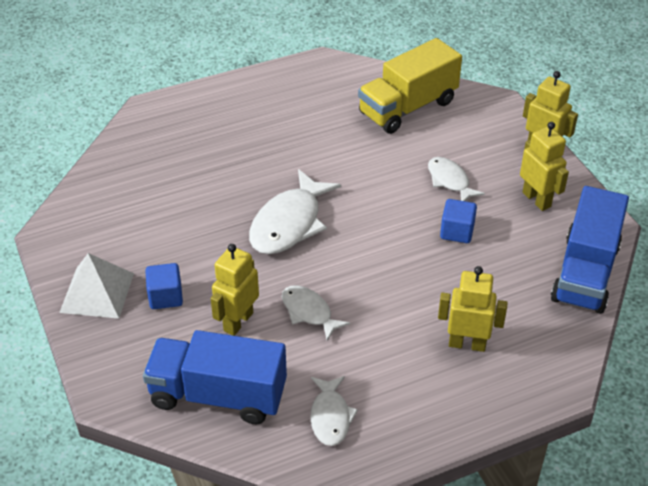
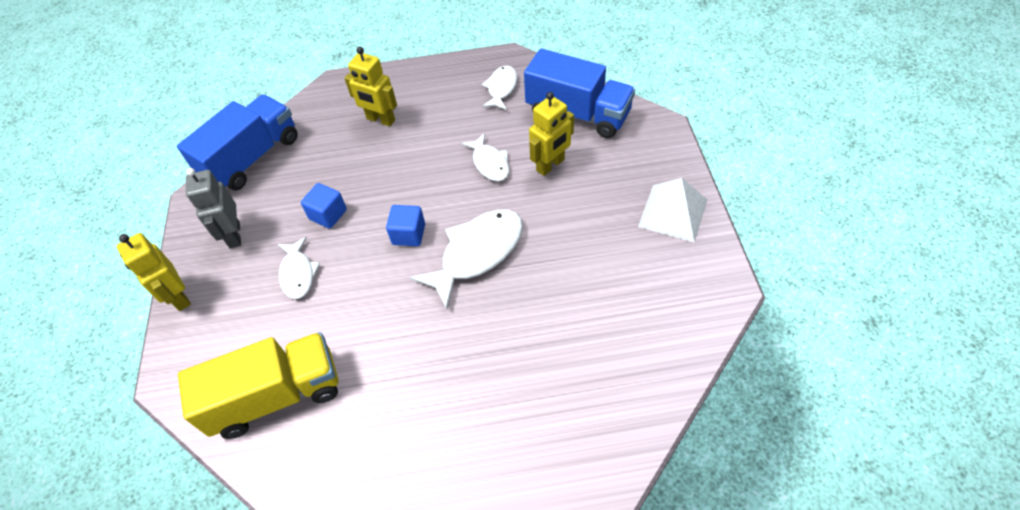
camera: 160 degrees left, 10 degrees up
(165, 297) = (609, 198): blue cube -> blue cube (408, 234)
(537, 199) = (234, 235): yellow robot -> grey robot

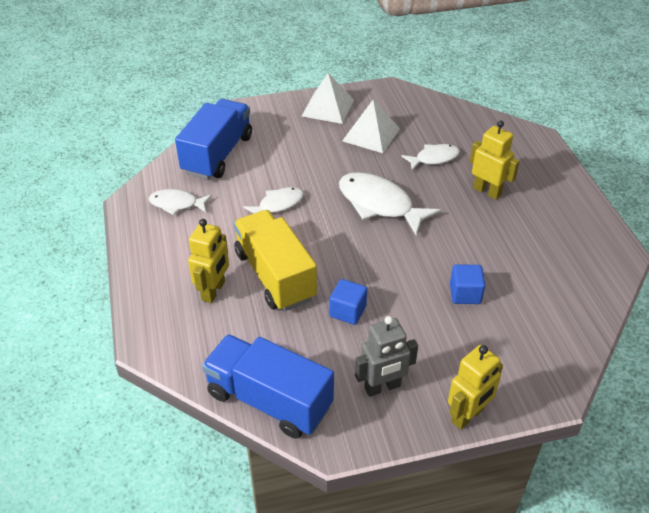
camera: 100 degrees left, 10 degrees down
(276, 395) = (542, 309): yellow truck -> yellow truck (275, 275)
(298, 274) = (421, 320): white fish -> white fish (434, 158)
(408, 234) = (365, 249): blue cube -> blue cube (465, 294)
(550, 165) = (280, 168): yellow robot -> yellow robot (487, 191)
(613, 256) = (371, 134): none -> white pyramid

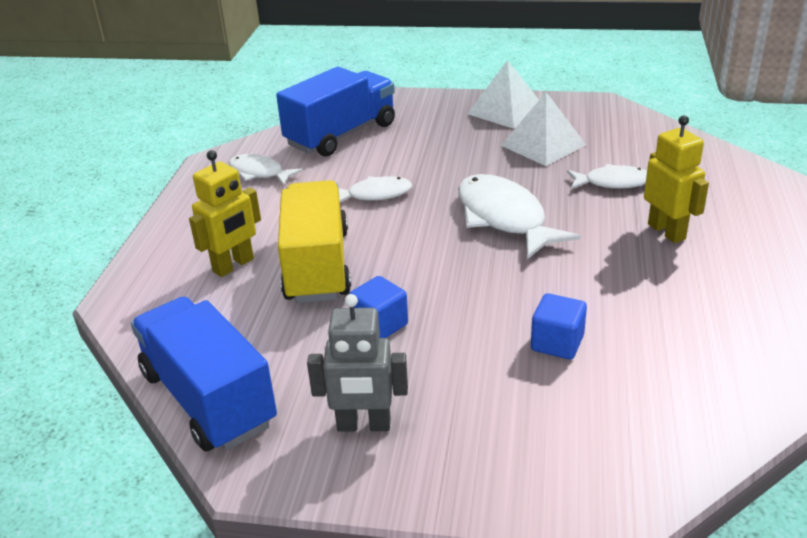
camera: 25 degrees right, 10 degrees down
(467, 416) = (461, 496): yellow robot -> none

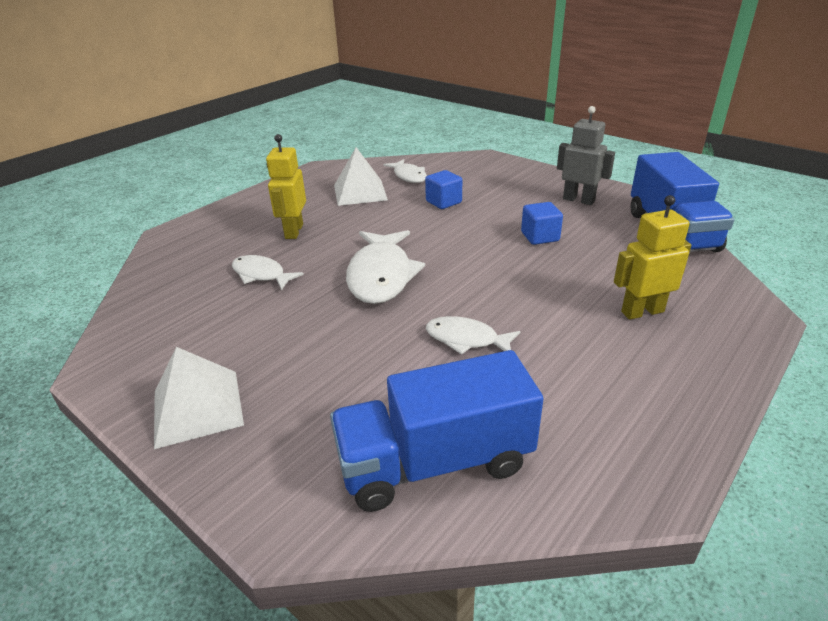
camera: 150 degrees left, 0 degrees up
(259, 173) = (585, 430): white fish -> white fish (409, 176)
(317, 266) = (564, 287): yellow truck -> none
(543, 145) = (245, 335): white pyramid -> white pyramid (360, 192)

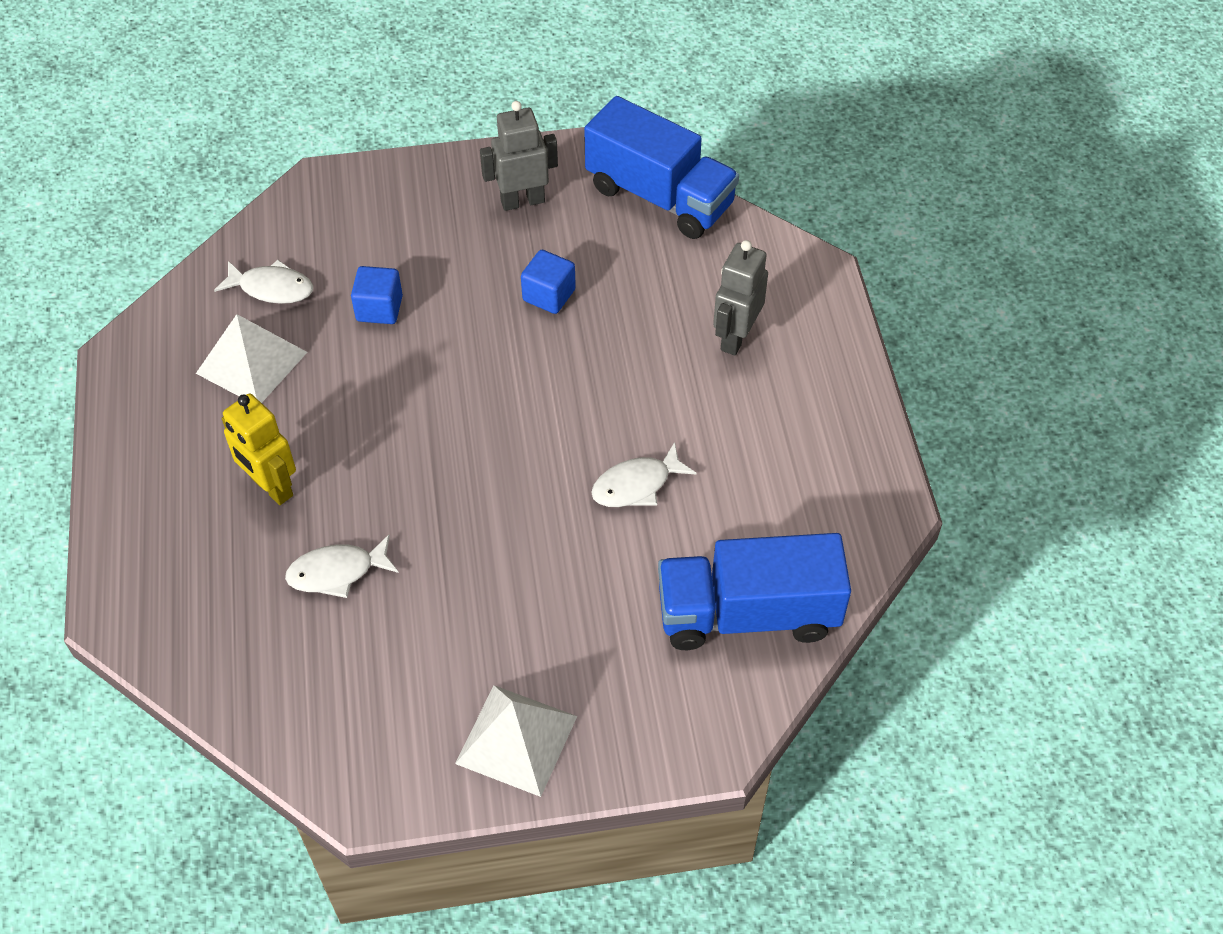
camera: 50 degrees left, 20 degrees up
(381, 276) = (464, 472): white fish -> none
(435, 462) = (748, 613): blue truck -> blue truck turned 60 degrees clockwise
(642, 311) = (735, 337): yellow robot -> grey robot

